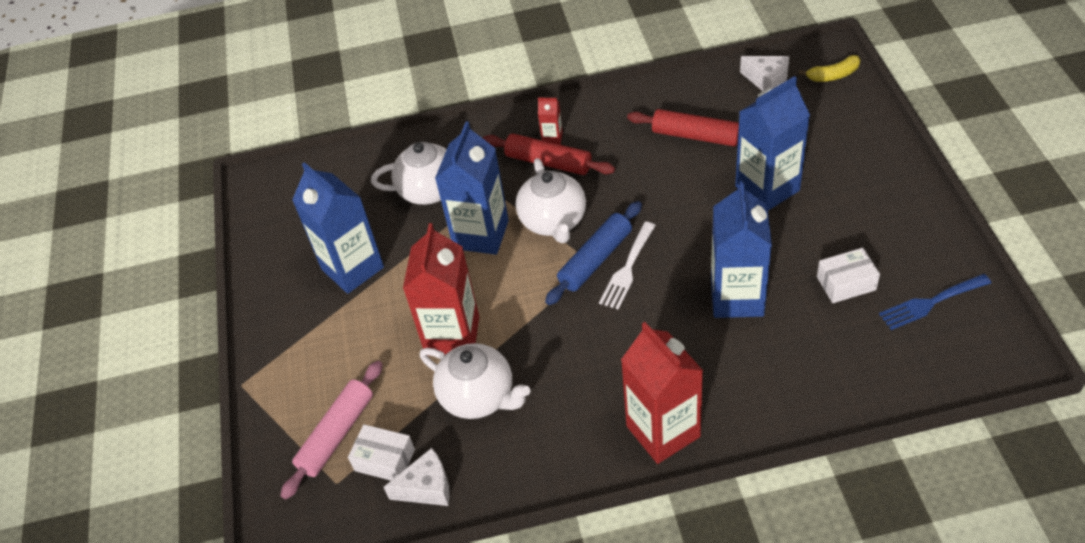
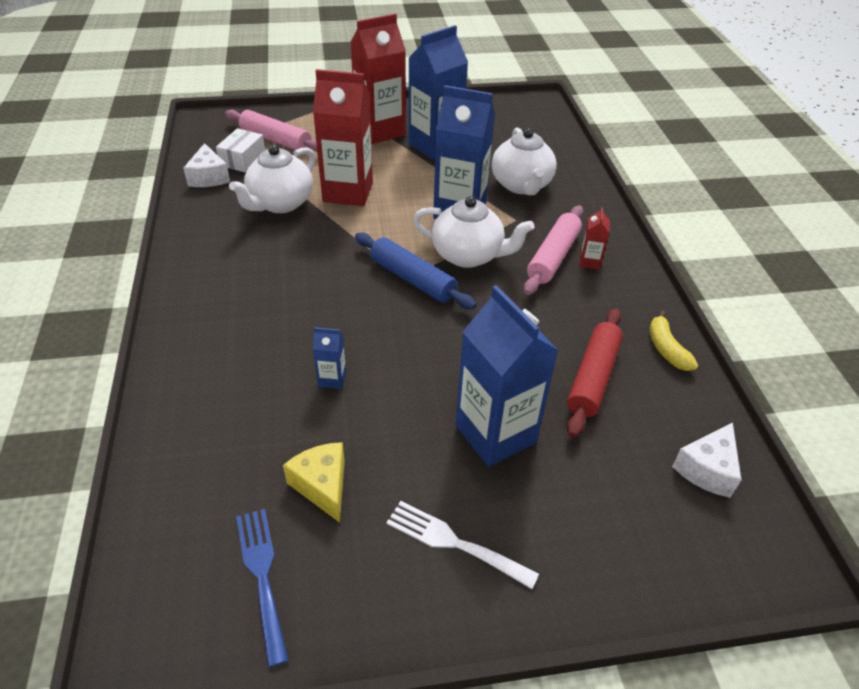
camera: 85 degrees right, 5 degrees down
(548, 162) = (553, 257): red rolling pin -> pink rolling pin
(553, 221) = (469, 255): white teapot -> white teapot turned 150 degrees counterclockwise
(627, 269) = (394, 300): white fork -> white fork (454, 543)
(663, 431) = (194, 304): red carton -> red carton (380, 131)
(737, 297) = (332, 379): blue carton -> blue carton, size x0.43
(833, 75) = (731, 557): yellow banana -> yellow banana (666, 349)
(846, 283) = (322, 485): white box -> yellow cheese

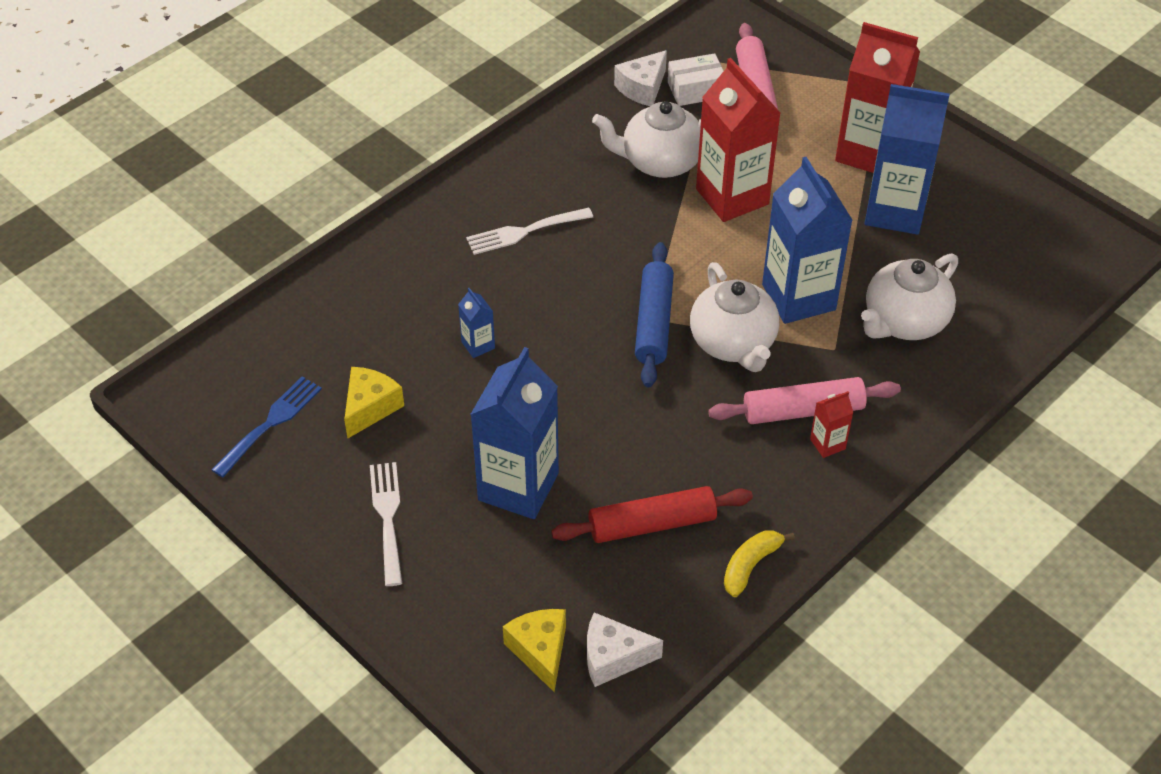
camera: 55 degrees right, 5 degrees up
(256, 294) = (524, 232): none -> white fork
(674, 513) = (540, 651): none -> yellow cheese

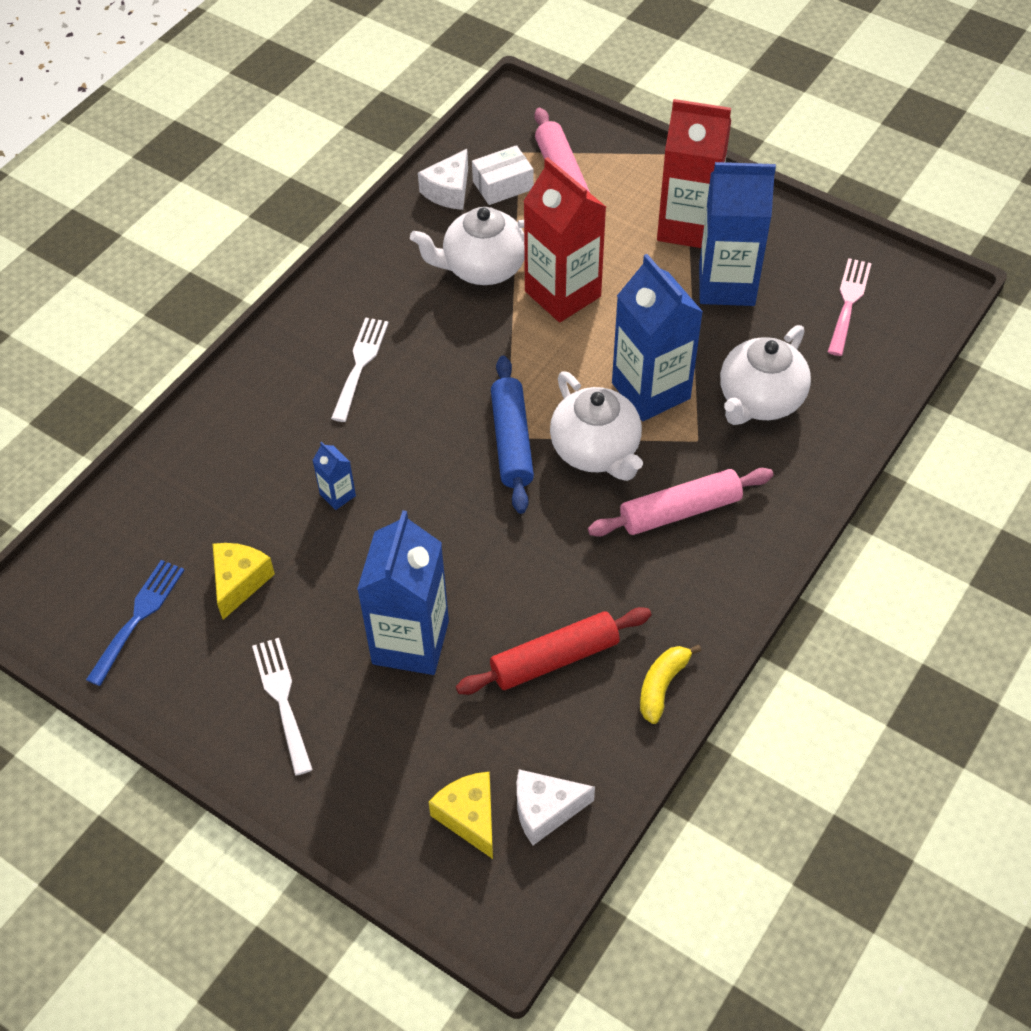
camera: 10 degrees left, 5 degrees up
(524, 232) = (360, 364): white fork -> white fork turned 135 degrees clockwise
(827, 444) = (711, 542): red carton -> none
(1013, 245) = (848, 302): none -> pink fork

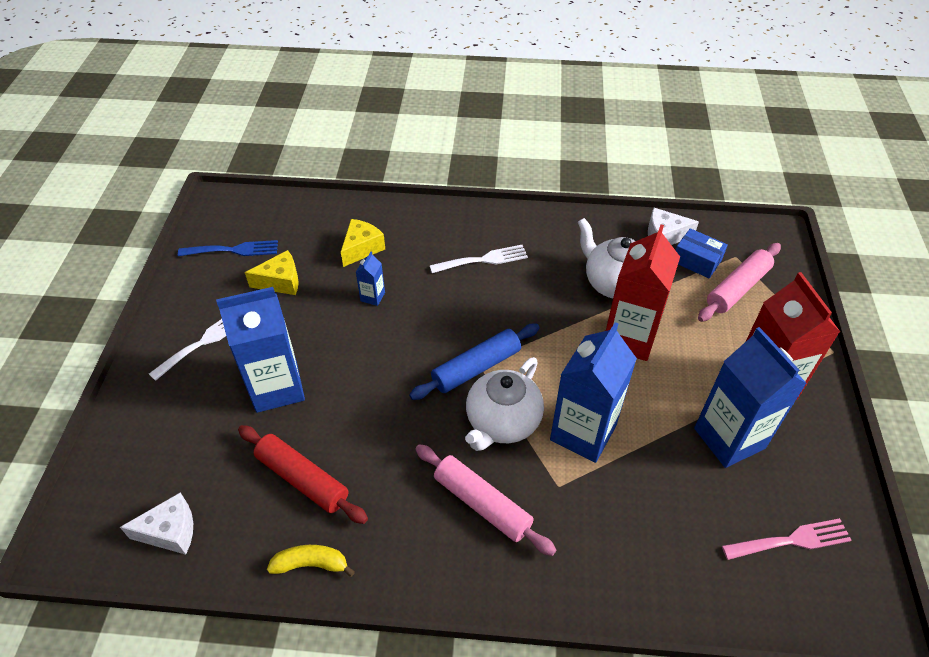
camera: 60 degrees right, 5 degrees down
(469, 817) = (149, 486): yellow cheese -> yellow cheese (362, 248)
(503, 185) = (696, 261): white box -> blue box
(545, 810) = (170, 531): white cheese -> white cheese turned 120 degrees clockwise
(759, 400) = (630, 514): white teapot -> none

